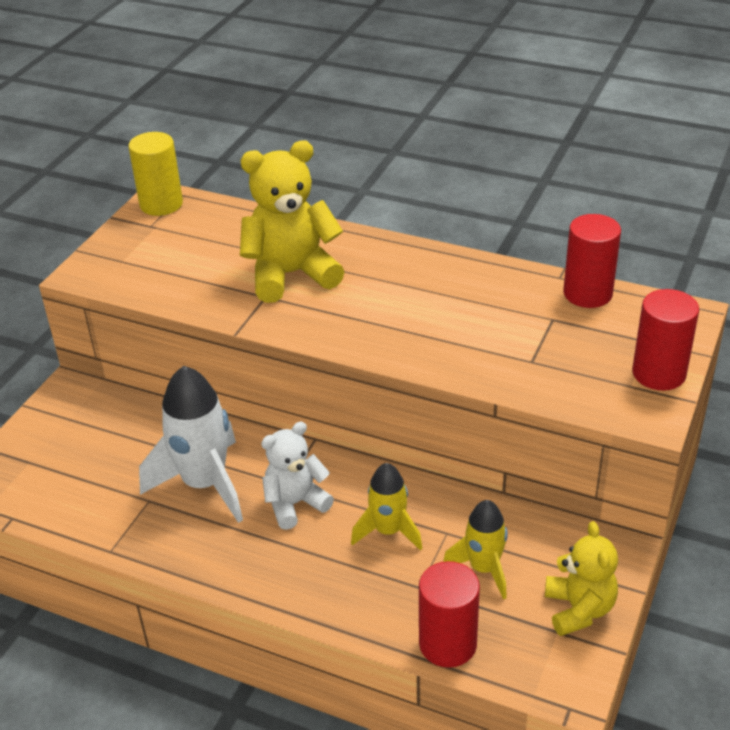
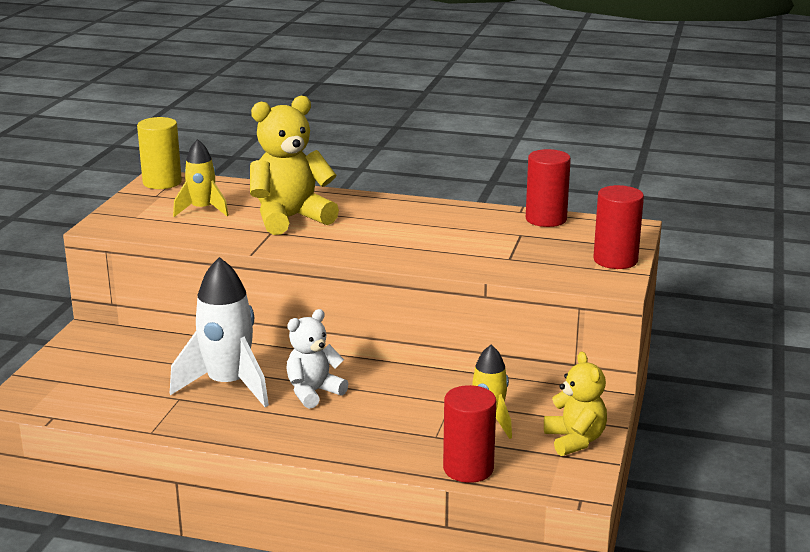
camera: 10 degrees left, 15 degrees down
(388, 531) = (400, 404): yellow rocket -> yellow rocket (202, 210)

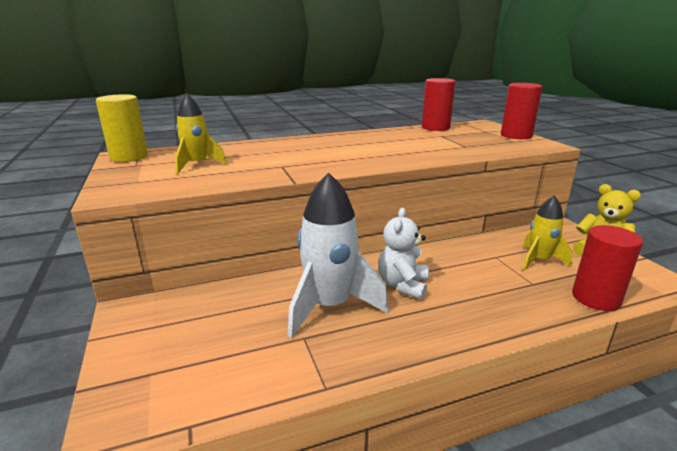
camera: 35 degrees left, 0 degrees up
(290, 218) = (281, 156): yellow teddy bear -> none

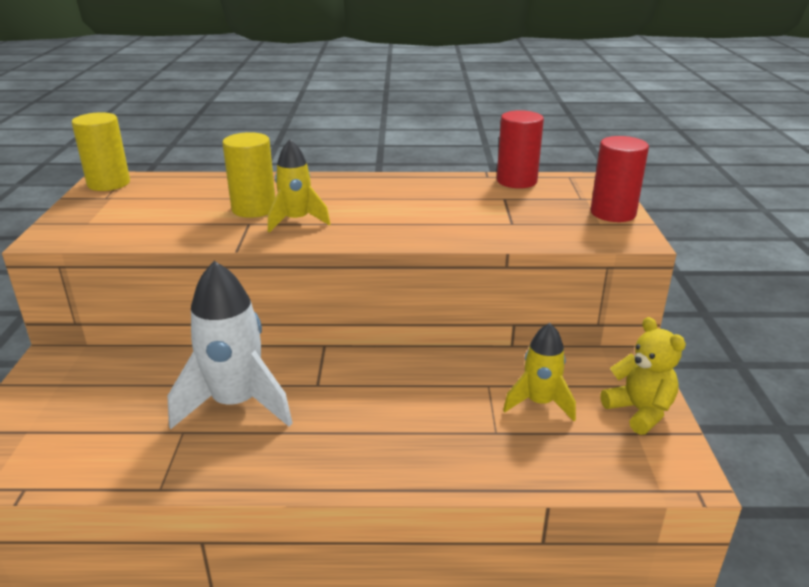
camera: 20 degrees right, 5 degrees up
(197, 165) = (163, 207): yellow rocket -> yellow rocket (296, 221)
(275, 158) = (254, 209): none -> yellow cylinder
(403, 285) = (336, 397): white teddy bear -> none
(595, 298) = (555, 471): red cylinder -> none

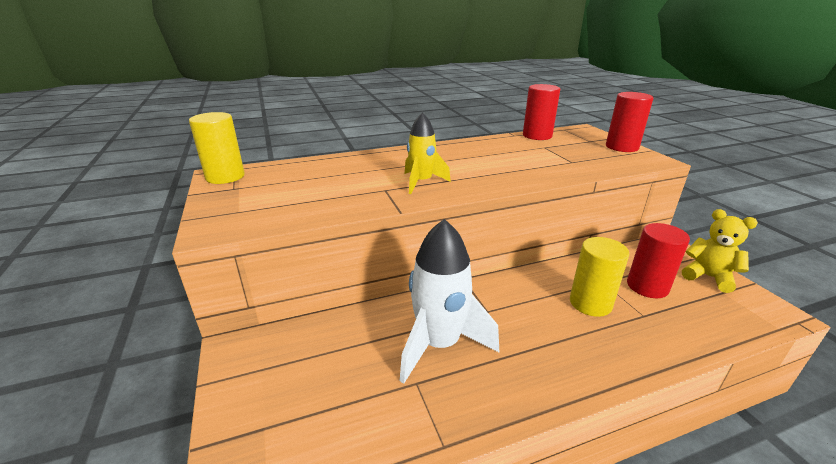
camera: 20 degrees left, 0 degrees up
(254, 209) = (376, 178): yellow cylinder -> yellow cylinder (590, 303)
(539, 403) = (647, 286): yellow rocket -> red cylinder

